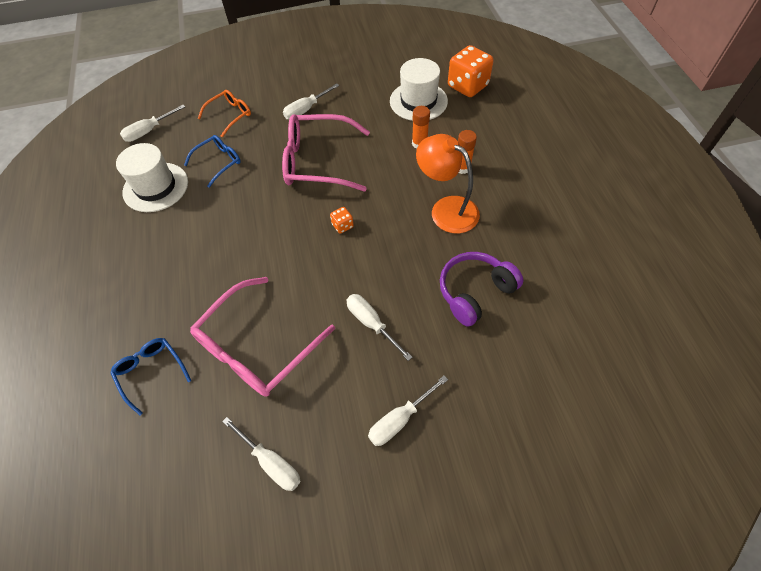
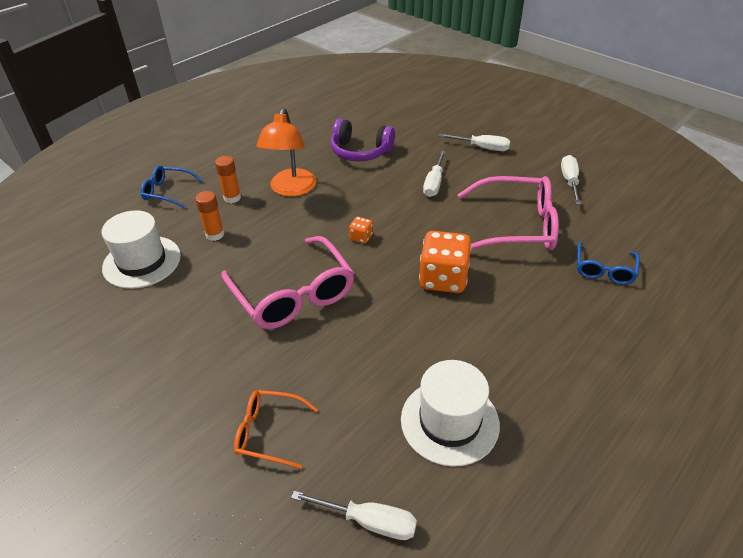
camera: 125 degrees left, 15 degrees down
(218, 162) = (361, 383): blue glasses -> blue glasses (168, 192)
(306, 109) = (209, 352): white screwdriver -> none
(467, 86) = (95, 236): orange dice -> orange dice (443, 279)

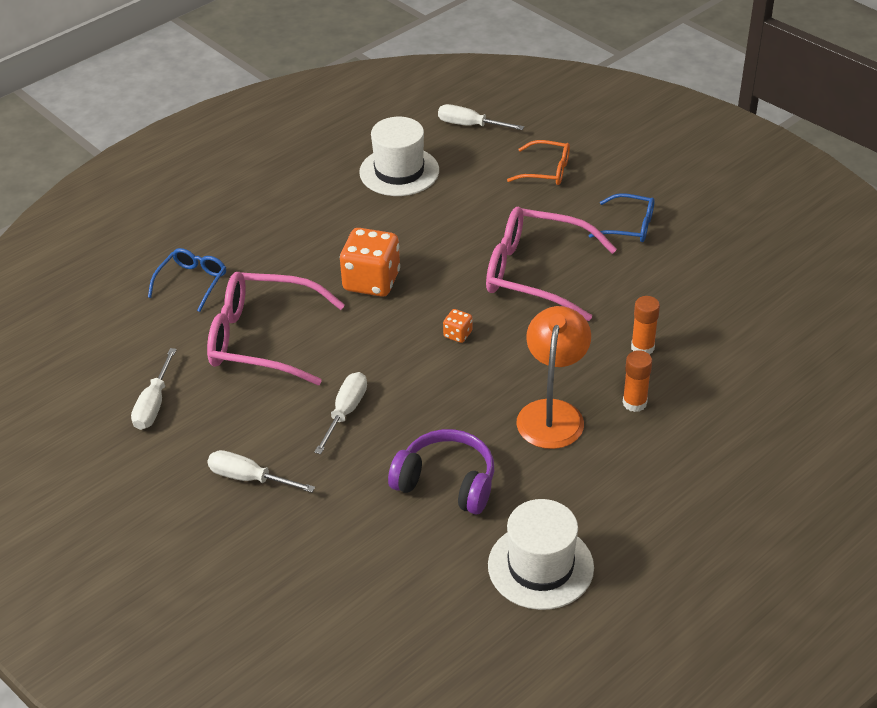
camera: 175 degrees left, 0 degrees up
(142, 262) = (720, 317): white hat -> white hat (540, 566)
(168, 192) = (732, 419): blue glasses -> blue glasses (629, 226)
(293, 294) = (536, 273): pink glasses -> pink glasses turned 45 degrees counterclockwise

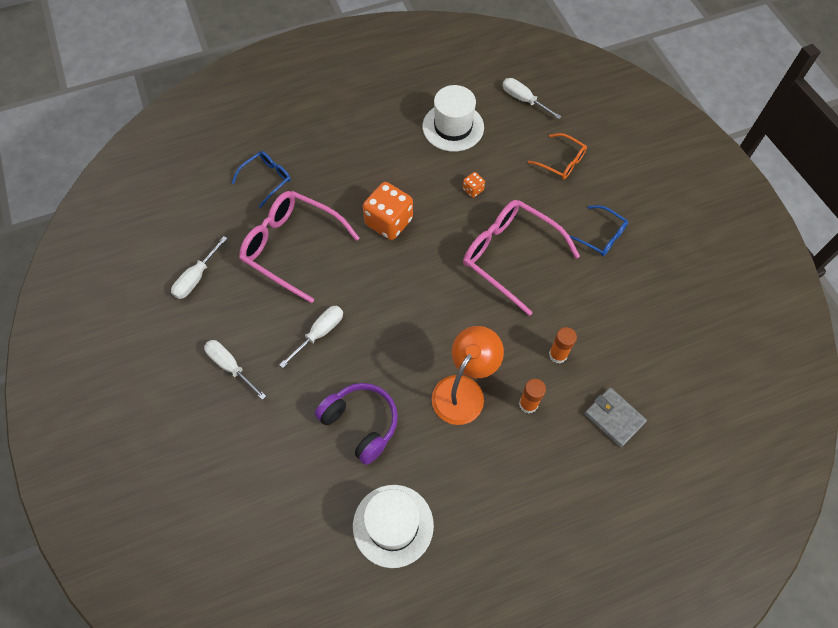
camera: 20 degrees right, 20 degrees up
(458, 334) = (428, 292): orange dice -> orange dice (473, 190)
(738, 386) = (614, 418): none -> grey wallet

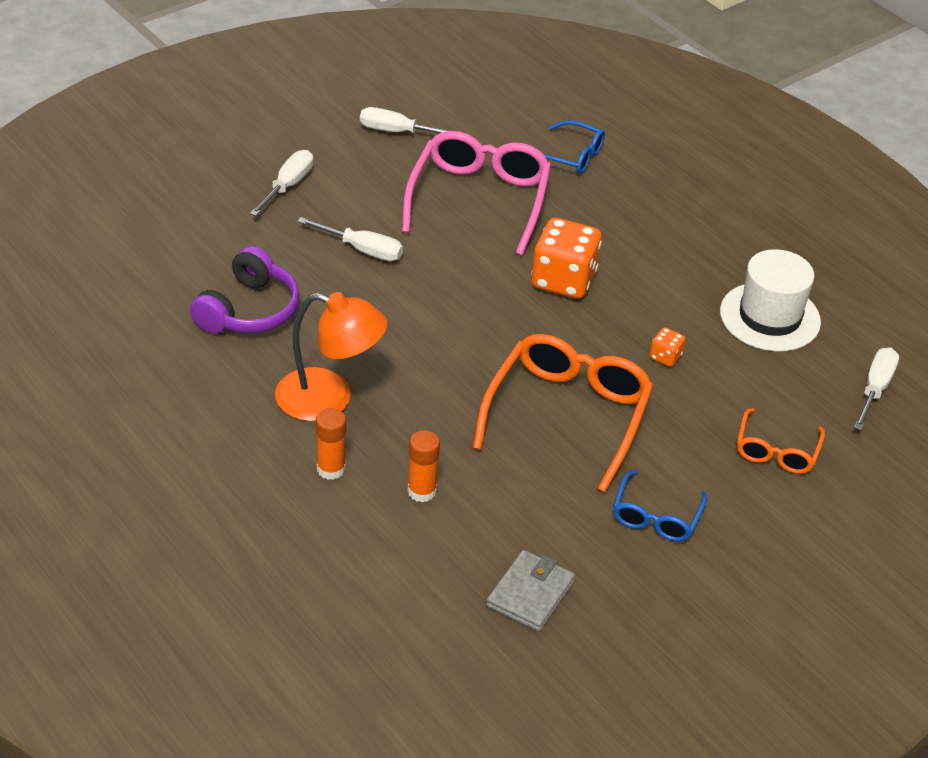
camera: 70 degrees right, 20 degrees down
(393, 525) = (122, 364): white hat -> none
(510, 256) = (567, 415): pink glasses -> orange glasses
(614, 418) = (341, 568): grey wallet -> grey wallet (530, 594)

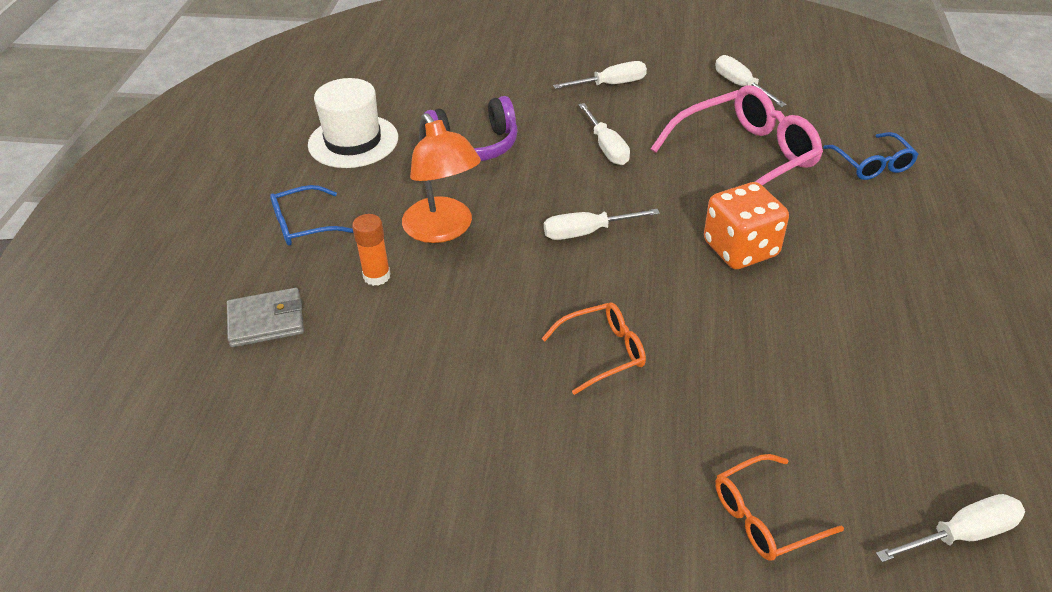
camera: 50 degrees right, 0 degrees up
(422, 491) = (413, 333): orange glue stick -> none
(442, 333) = (587, 232): none -> white screwdriver
(530, 594) = (376, 471): grey wallet -> grey wallet (266, 321)
(567, 415) = (602, 352): orange glasses -> orange glasses, size x0.54
(656, 516) = (566, 489): blue glasses -> blue glasses (304, 225)
(665, 357) = (756, 361): orange dice -> none
(770, 317) = (915, 390): white hat -> white hat (353, 141)

